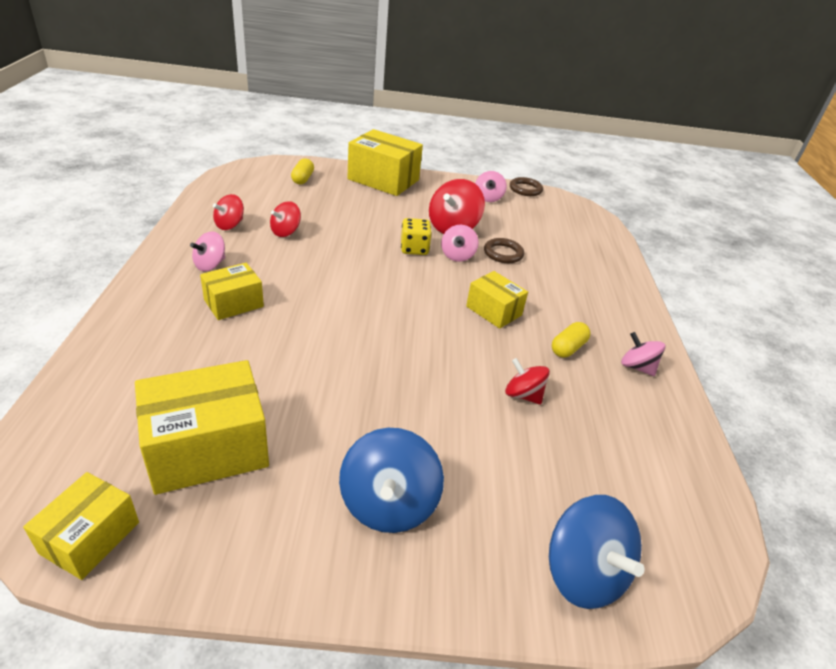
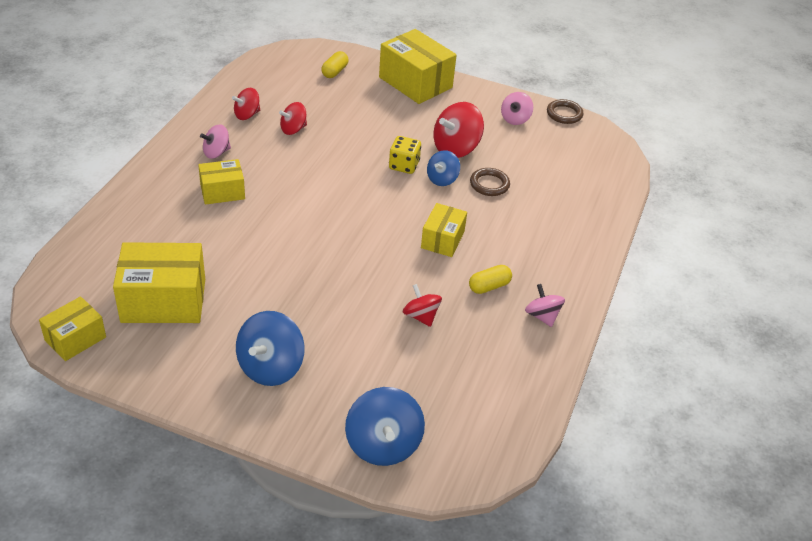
camera: 20 degrees right, 5 degrees up
(457, 255) = (442, 179): pink spinning top -> blue spinning top
(493, 311) = (442, 240): yellow box -> yellow box turned 45 degrees clockwise

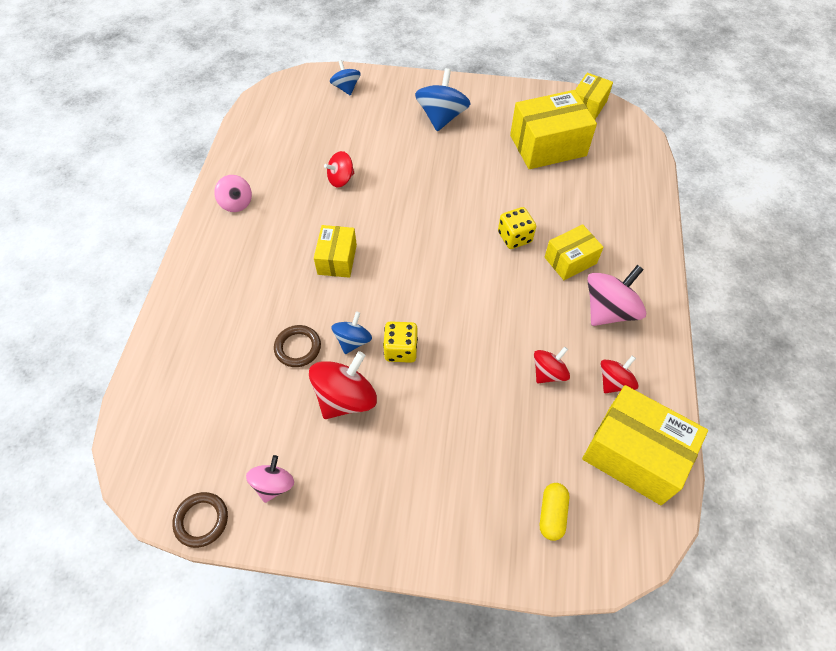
camera: 170 degrees right, 15 degrees up
(216, 152) = (609, 310): pink spinning top -> pink spinning top, size x1.67
(262, 220) = (514, 237): none -> yellow dice
(383, 444) = (346, 88): blue spinning top -> blue spinning top, size x0.60
(415, 82) = (429, 527): yellow box -> yellow box (634, 454)
(421, 316) = (341, 179): red spinning top -> red spinning top turned 105 degrees clockwise
(489, 286) = (286, 220): yellow capsule -> none

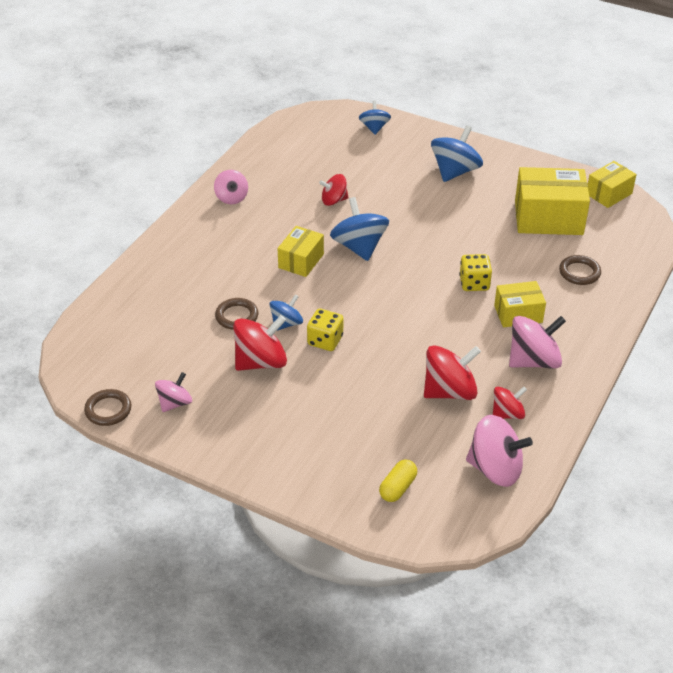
camera: 20 degrees right, 15 degrees down
(388, 226) = (359, 247): none -> blue spinning top
(548, 373) = (449, 391): red spinning top -> red spinning top, size x1.67
(602, 198) = (579, 272): none -> brown ring
(634, 454) = (495, 469): yellow box -> pink spinning top

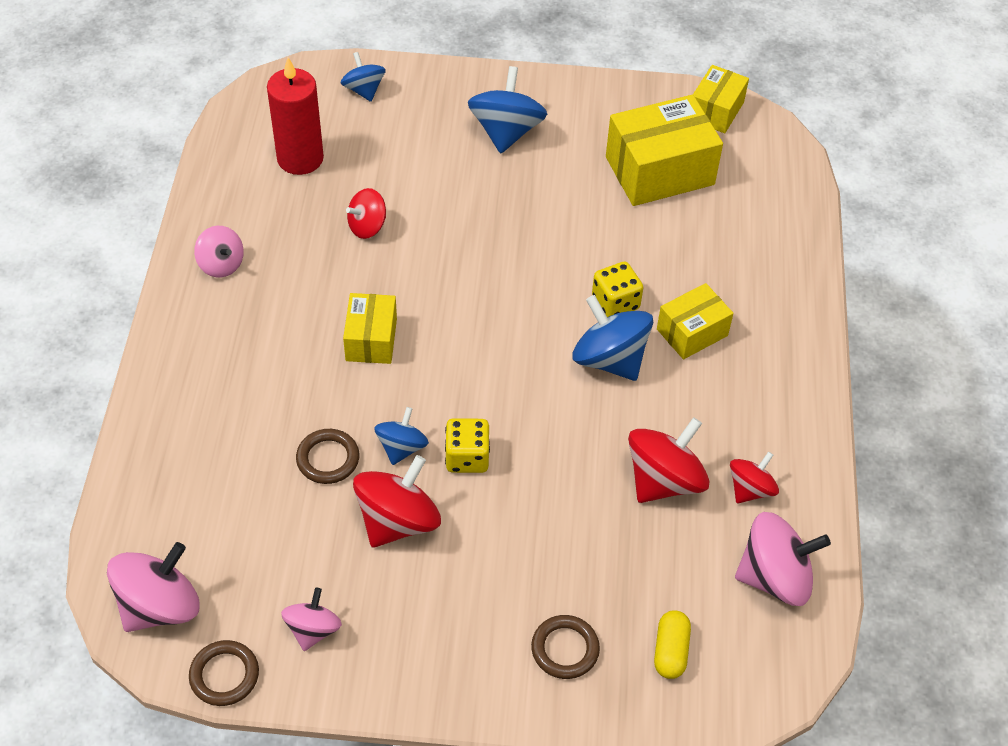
camera: 25 degrees left, 10 degrees up
(312, 154) = (300, 158): none -> red candle
(359, 247) = (438, 292): blue spinning top -> blue spinning top (609, 359)
(533, 360) = (744, 397): pink spinning top -> pink spinning top (160, 606)
(579, 272) = (736, 244): brown ring -> brown ring (565, 649)

